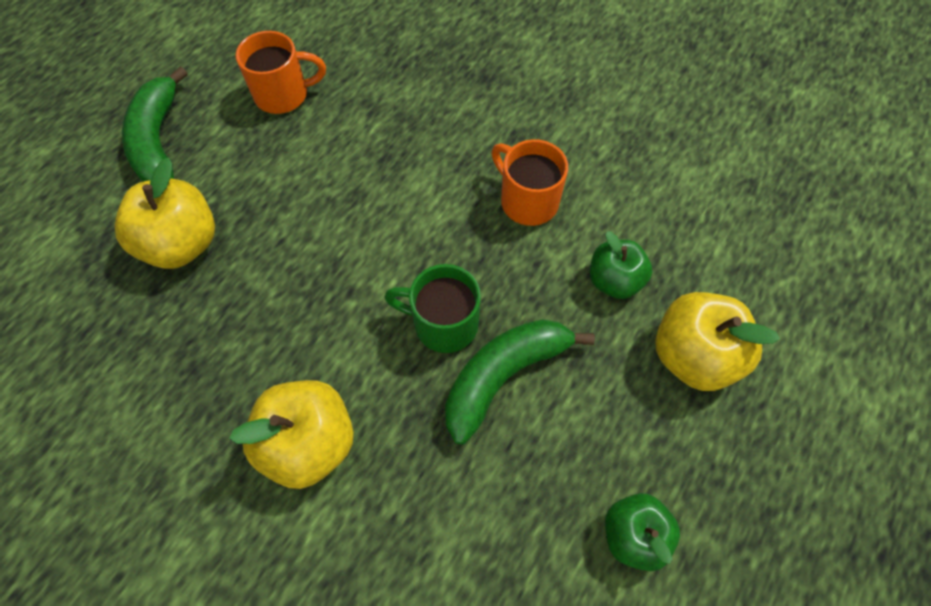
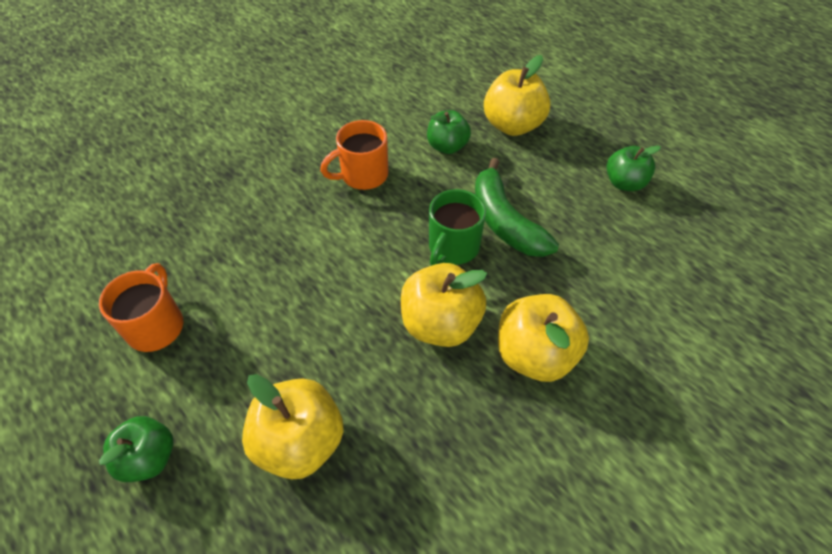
camera: 75 degrees left, 10 degrees down
(158, 141) = (149, 458): green banana -> green apple
(332, 334) = (440, 324): none -> yellow apple

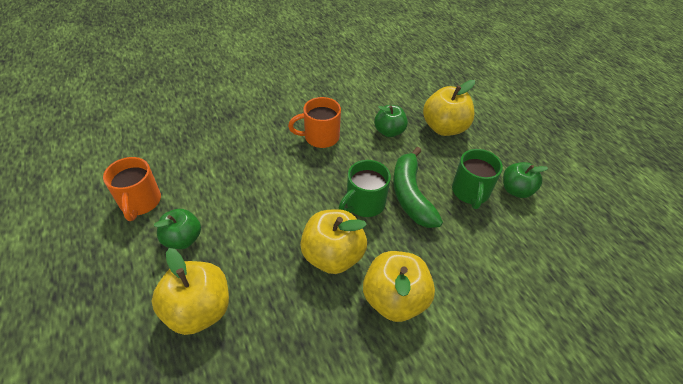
camera: 15 degrees right, 5 degrees down
(149, 458) = (97, 289): green apple -> green apple (183, 239)
(156, 325) = (140, 202): orange mug -> orange mug turned 150 degrees clockwise
(573, 199) = (470, 192): none -> green mug

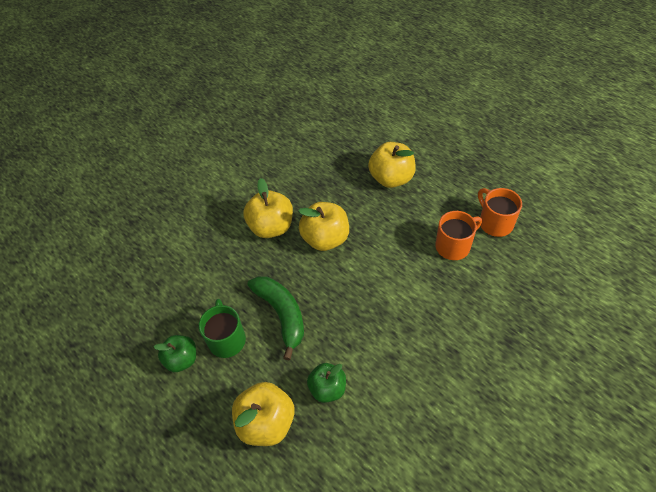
camera: 165 degrees right, 5 degrees up
(183, 239) = (438, 211): green apple -> none
(320, 137) = (396, 349): orange mug -> orange mug (454, 246)
(364, 204) = (319, 289): green mug -> none

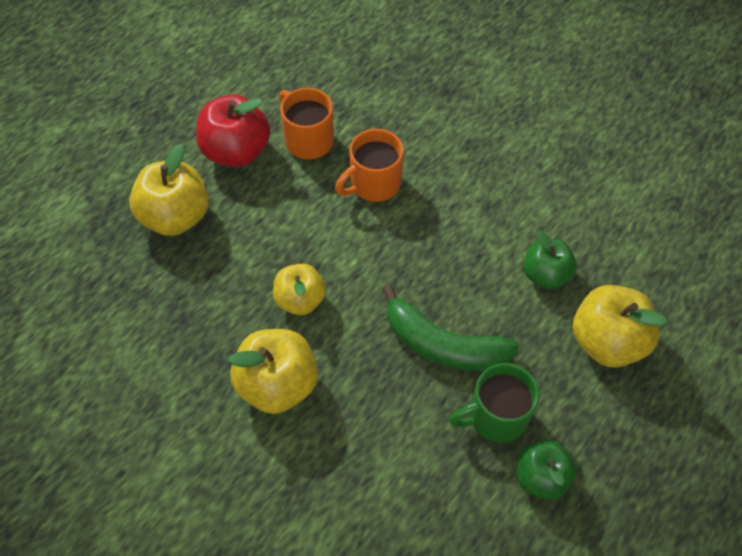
camera: 100 degrees left, 5 degrees up
(282, 314) = (443, 345): green banana -> green banana turned 120 degrees counterclockwise
(325, 239) = (300, 300): yellow apple -> yellow apple, size x0.66
(442, 207) = (236, 151): none -> red apple
(495, 223) = (266, 94): orange mug -> orange mug (374, 184)

